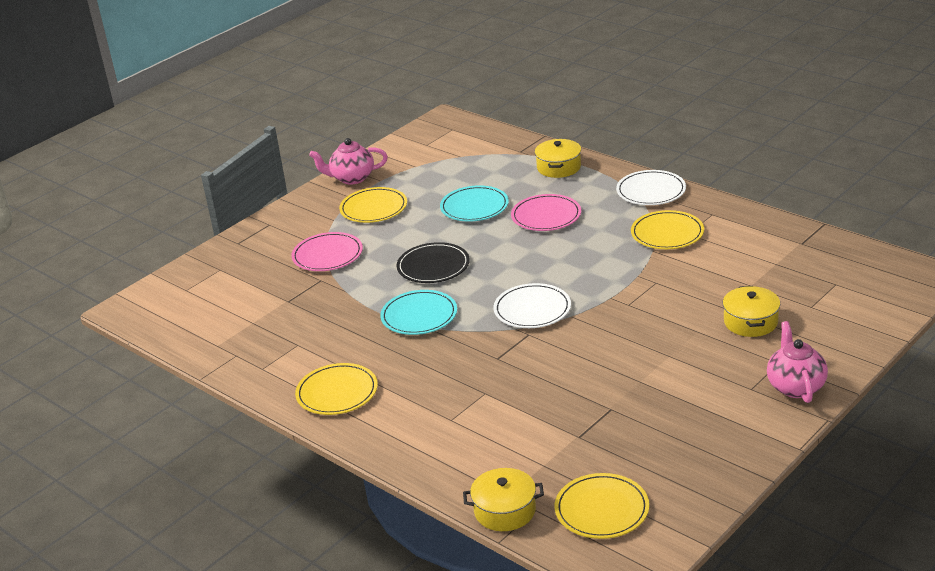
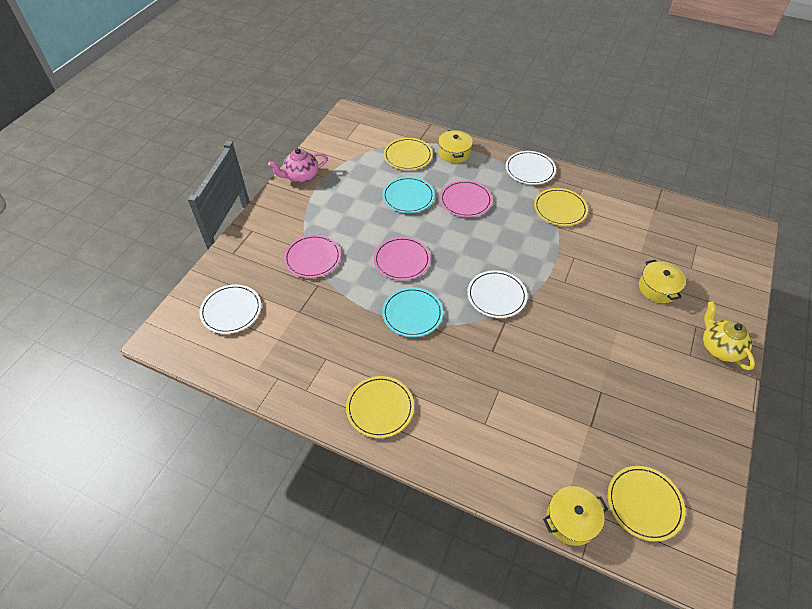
camera: 20 degrees left, 20 degrees up
(212, 293) = (231, 310): none -> white plate
(373, 208) = (330, 205): yellow plate -> yellow plate (408, 156)
(433, 266) = (402, 260): black plate -> pink plate
(795, 386) = (719, 348): pink teapot -> yellow teapot

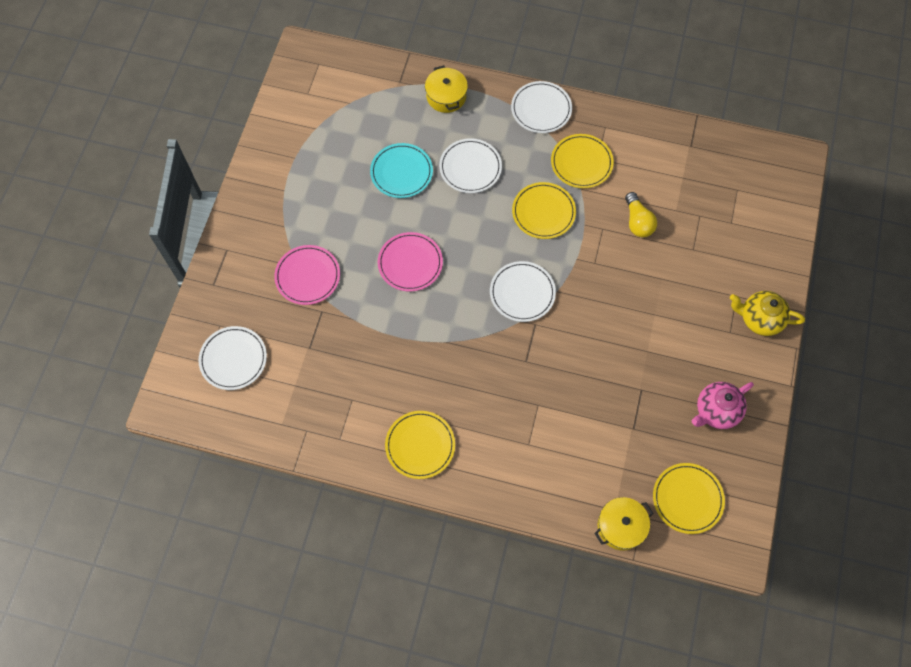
camera: 10 degrees left, 15 degrees up
(301, 177) = (265, 161): pink teapot -> pink teapot (716, 411)
(408, 156) = (390, 109): yellow plate -> yellow plate (543, 212)
(412, 313) = (434, 330): turquoise plate -> none
(465, 200) = (470, 167): pink plate -> white plate
(606, 256) = (637, 222): none -> yellow light bulb
(658, 288) = (695, 255): yellow pot -> none
(719, 348) = (759, 319): yellow teapot -> yellow teapot turned 45 degrees counterclockwise

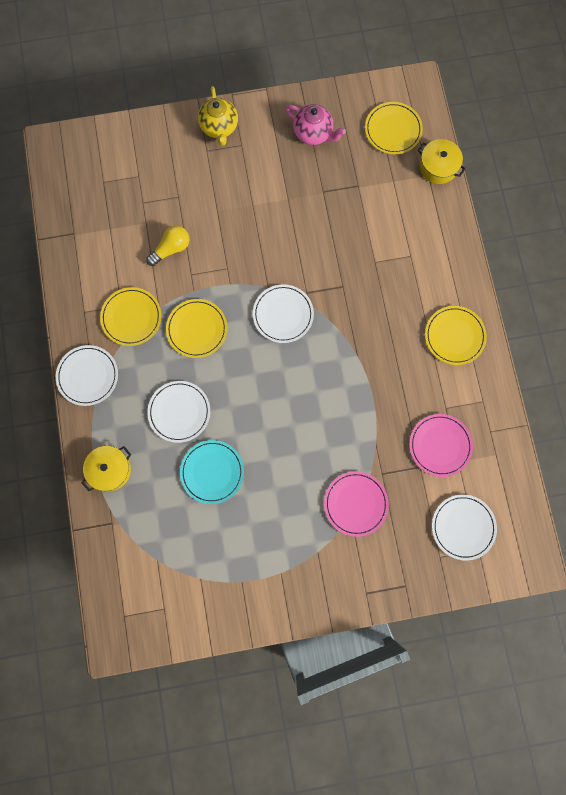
camera: 115 degrees left, 10 degrees up
(410, 263) = (300, 420): pink plate -> pink plate (440, 445)

